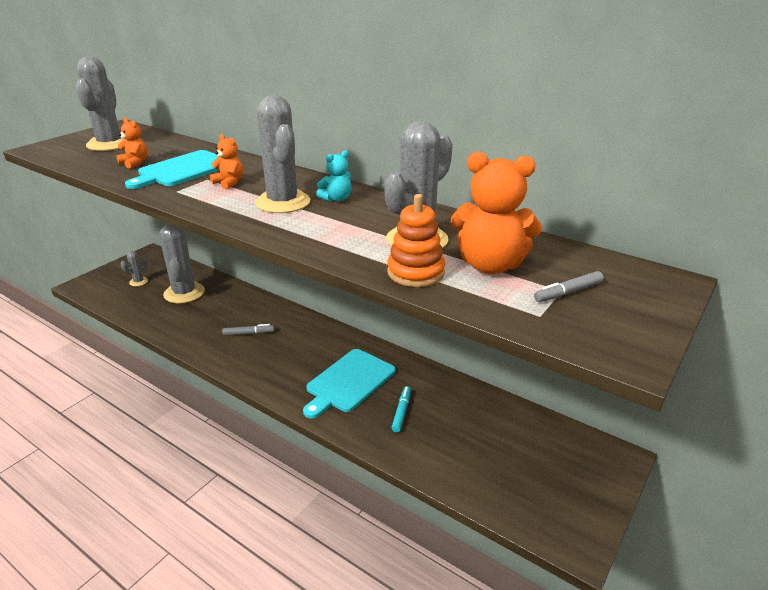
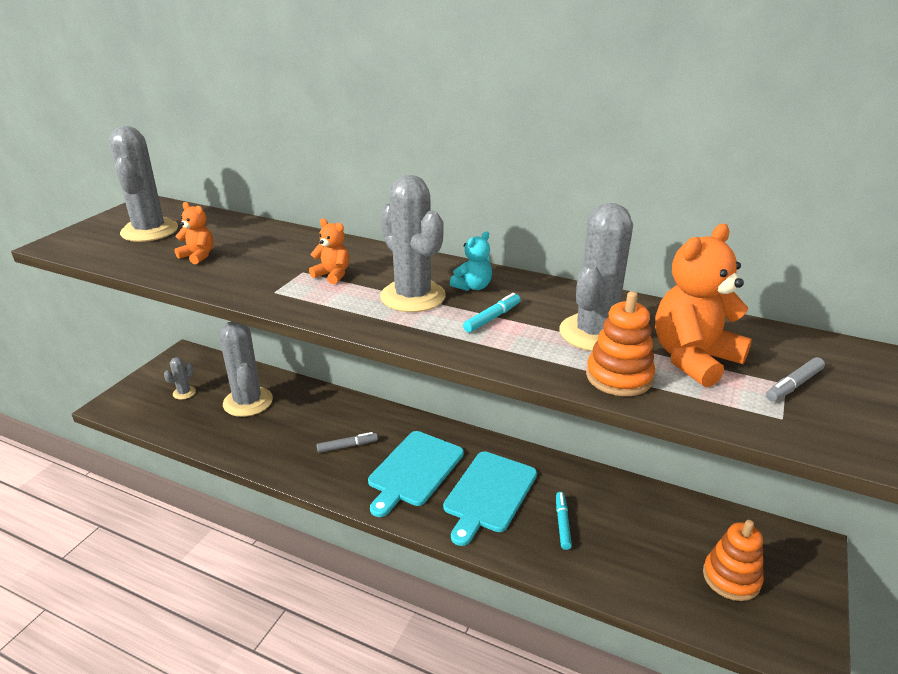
camera: 10 degrees left, 0 degrees up
(183, 170) = (265, 261): turquoise cutting board -> turquoise cutting board (414, 470)
(337, 222) = (492, 318): none -> turquoise marker
(490, 265) = (693, 359): orange teddy bear -> orange teddy bear turned 135 degrees clockwise
(532, 473) = (731, 578): none -> orange stacking toy

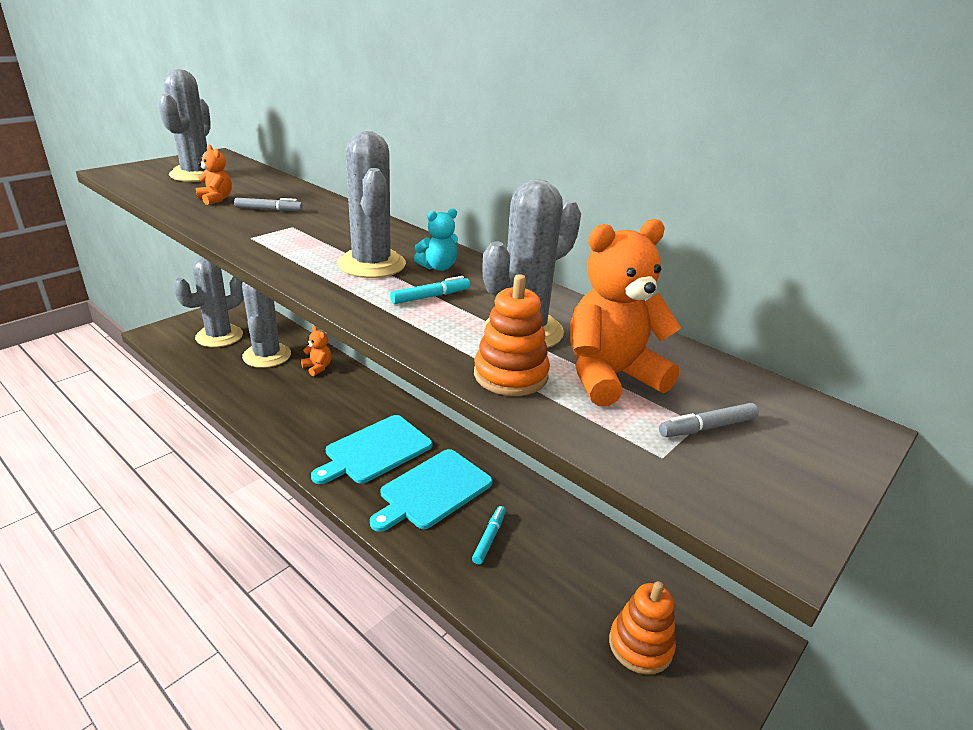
camera: 15 degrees right, 0 degrees up
(184, 393) = (219, 336): grey cactus -> grey cactus, size x2.16
(332, 275) = (316, 234): orange teddy bear -> orange teddy bear (318, 367)
(347, 446) = (328, 414): grey marker -> grey marker (269, 210)

